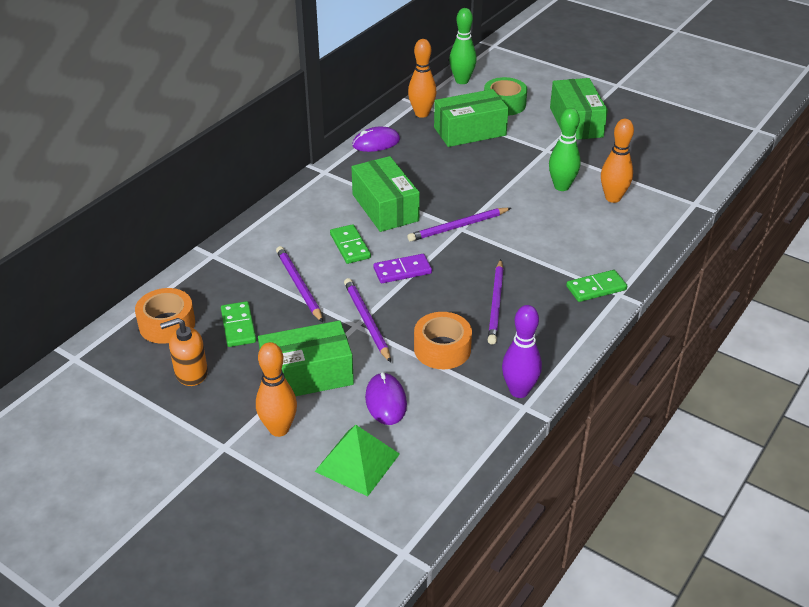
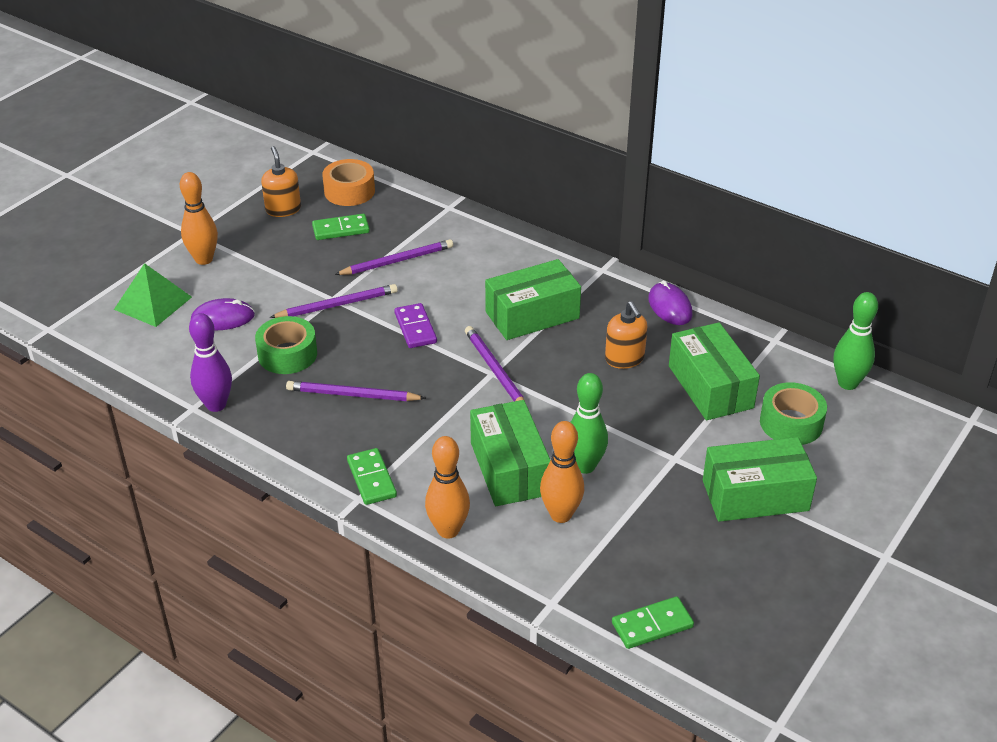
camera: 90 degrees right, 0 degrees up
(307, 375) = (267, 271): green box -> green box (509, 468)
(350, 246) = (460, 291): green domino -> green domino (652, 625)
(422, 114) = (747, 344): orange bowling pin -> orange bowling pin (448, 530)
(440, 165) = (624, 359): none -> orange soap dispenser
(442, 349) = (287, 354): orange tape -> green tape

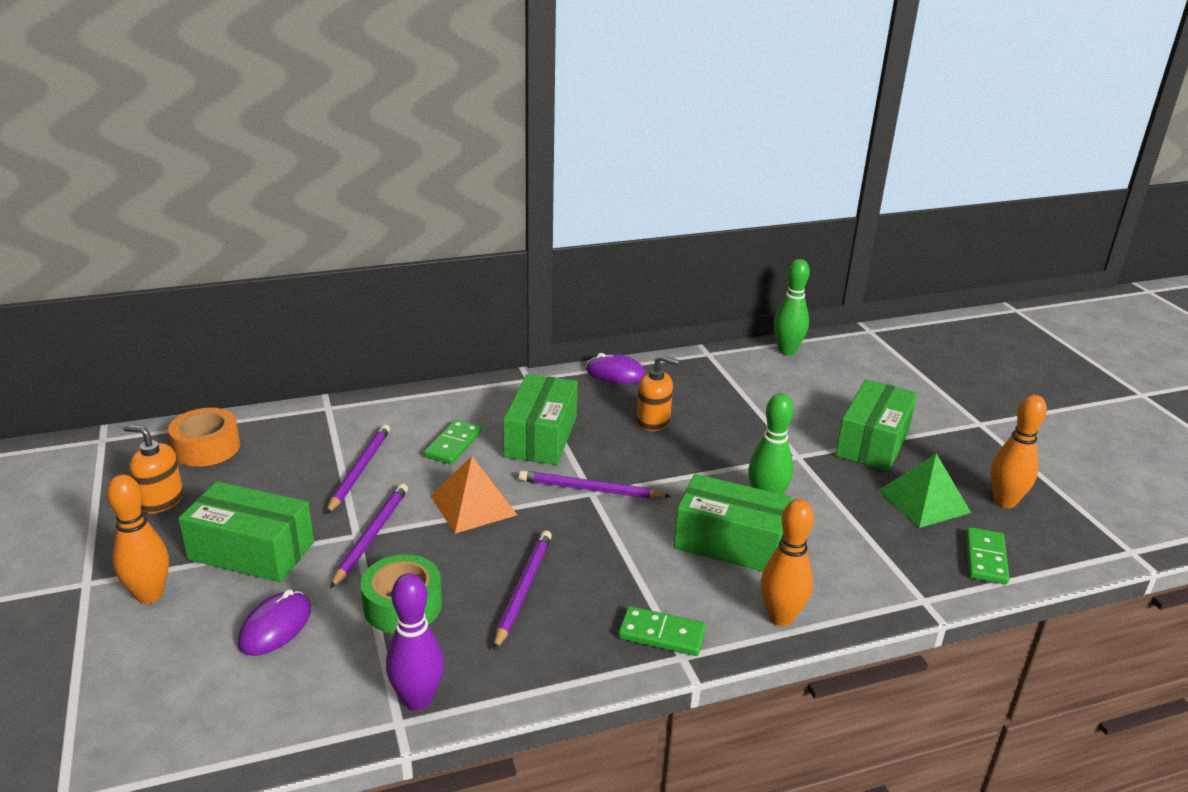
camera: 55 degrees left, 10 degrees down
(153, 303) = (162, 673): green pyramid -> green pyramid (923, 501)
(341, 229) = (257, 480): green domino -> green domino (453, 445)
(352, 395) = (523, 589): purple pencil -> purple pencil turned 150 degrees clockwise
(415, 328) = (473, 505): purple domino -> orange pyramid
(561, 515) = (815, 543): orange bowling pin -> orange bowling pin (1004, 501)
(710, 387) = (731, 402): green box -> green box (251, 551)
(791, 423) = (807, 391): green tape -> none

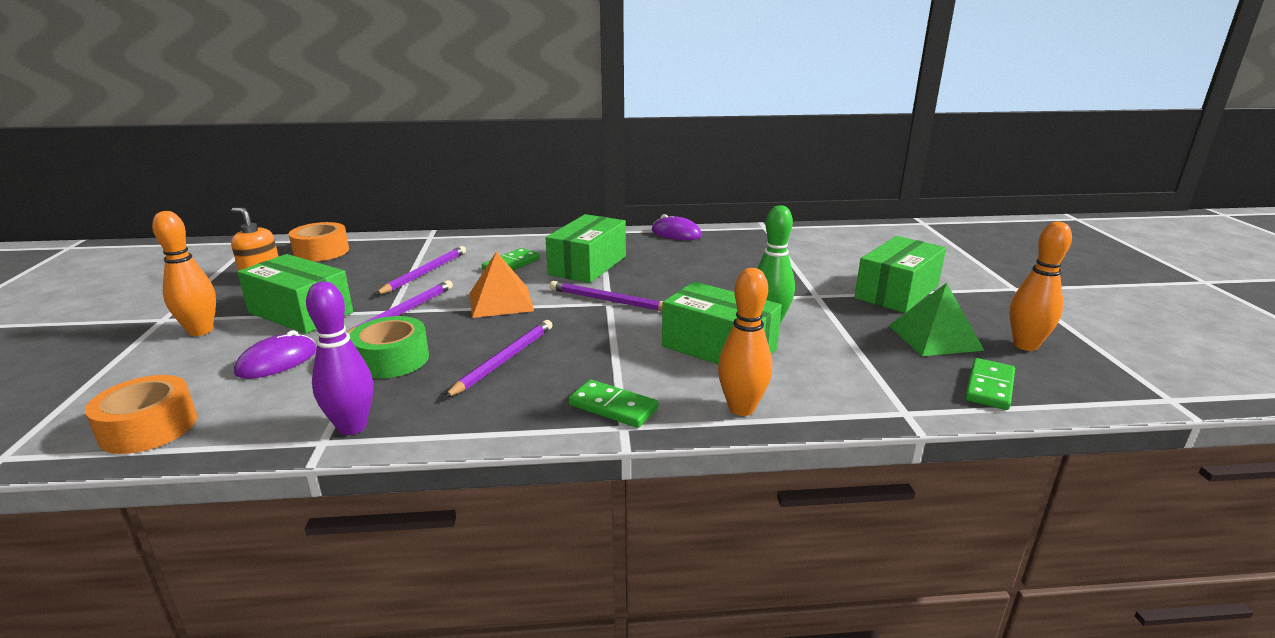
camera: 15 degrees right, 5 degrees down
(198, 736) = (149, 428): none -> orange tape
(653, 421) = (692, 263): orange soap dispenser -> none
(787, 351) = (838, 230): green bowling pin -> none

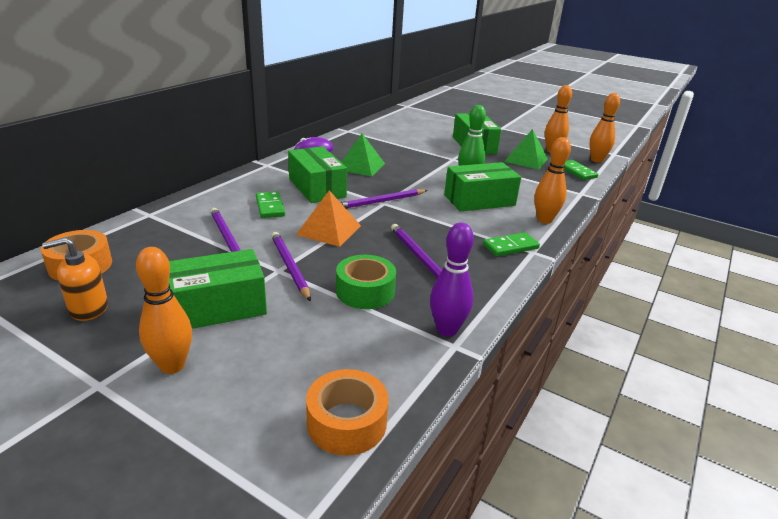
camera: 55 degrees left, 5 degrees up
(277, 361) = (301, 338): purple mouse -> none
(682, 263) = (360, 166): none -> green pyramid
(1090, 391) = (596, 160): none -> orange bowling pin

